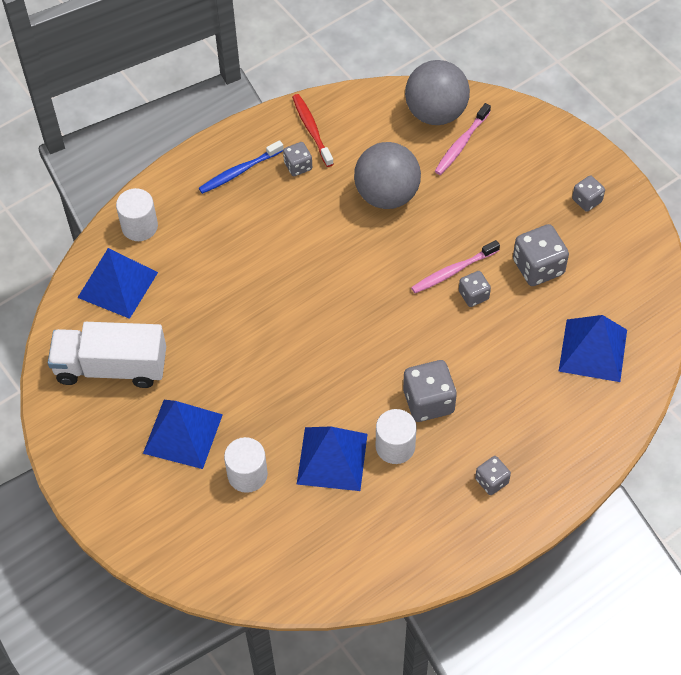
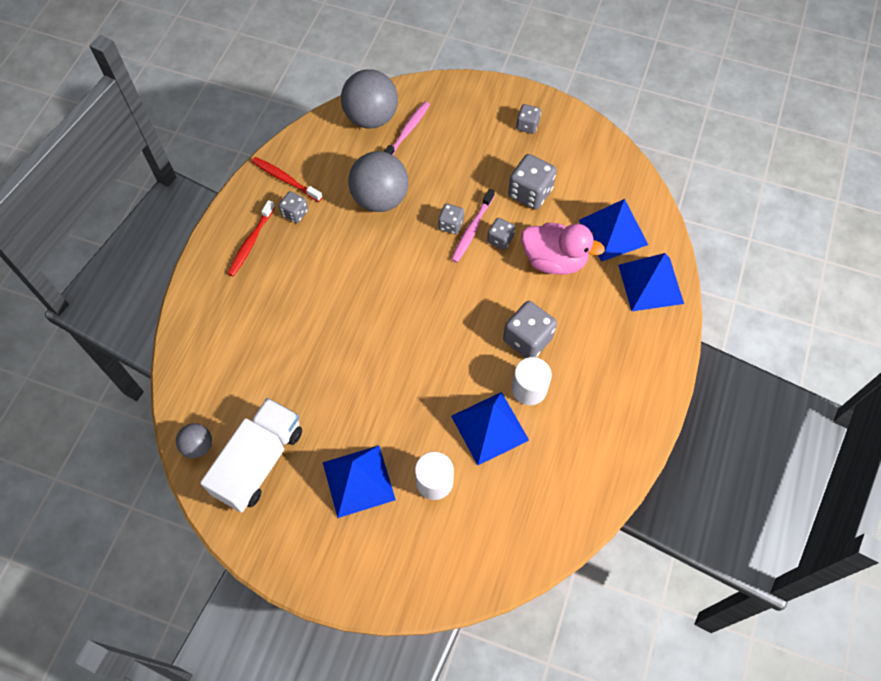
camera: 35 degrees left, 5 degrees up
(71, 324) = (198, 446): none -> grey ball
(111, 367) = (259, 462): white truck -> white truck turned 150 degrees clockwise
(117, 285) = (215, 390): blue pyramid -> blue pyramid (650, 284)
(139, 226) = (199, 332): white cylinder -> none
(239, 171) = (251, 242): blue toothbrush -> red toothbrush
(461, 144) = (407, 131): pink toothbrush -> pink toothbrush turned 150 degrees counterclockwise
(491, 481) = (617, 372): grey dice -> grey dice (451, 225)
(511, 344) = (554, 260): none -> pink duck

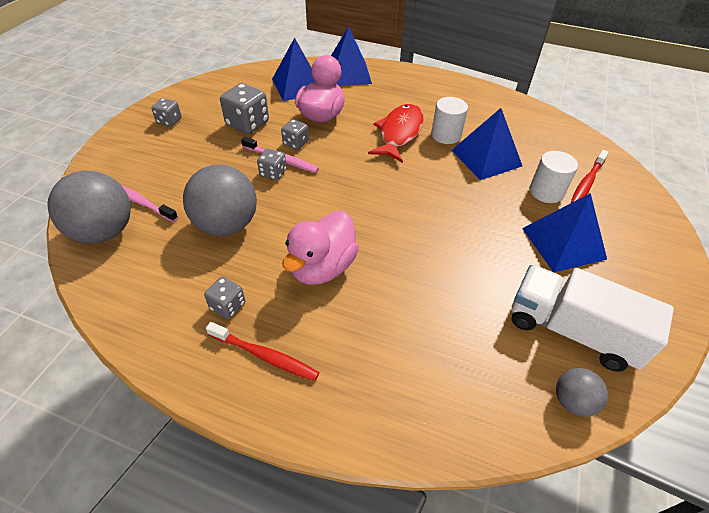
camera: 90 degrees left, 15 degrees down
(285, 179) = (169, 318): red toothbrush -> red toothbrush (587, 182)
(332, 273) = (322, 267): none -> pink duck
(527, 339) = (399, 133): grey dice -> red fish

